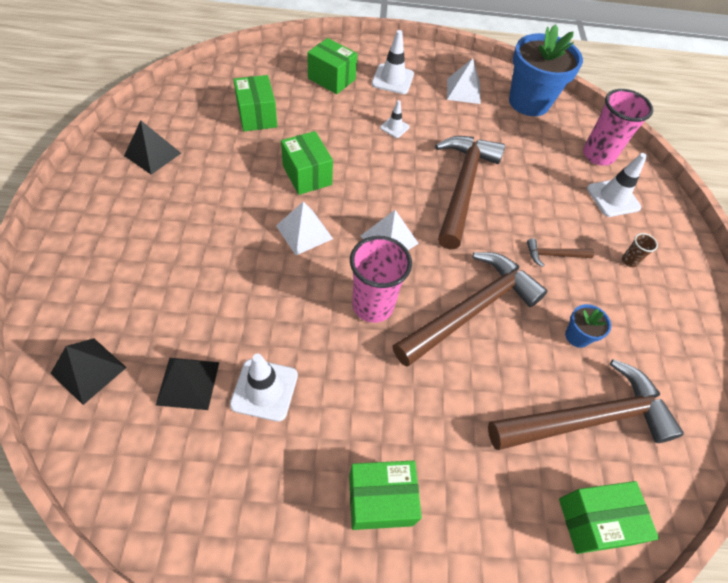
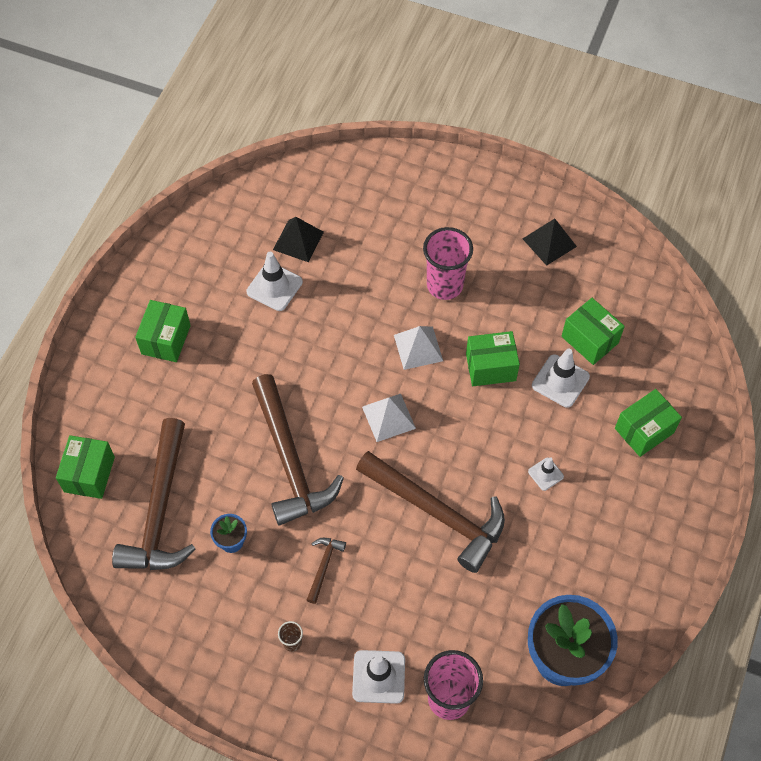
camera: 115 degrees right, 5 degrees up
(88, 370) = (330, 184): black pyramid -> none
(257, 116) = (589, 340): green box -> green box turned 45 degrees clockwise
(373, 305) = (321, 381): pink cup -> pink cup (444, 285)
(392, 79) = (634, 500): white traffic cone -> white traffic cone (560, 381)
(463, 91) = (599, 580): white pyramid -> none

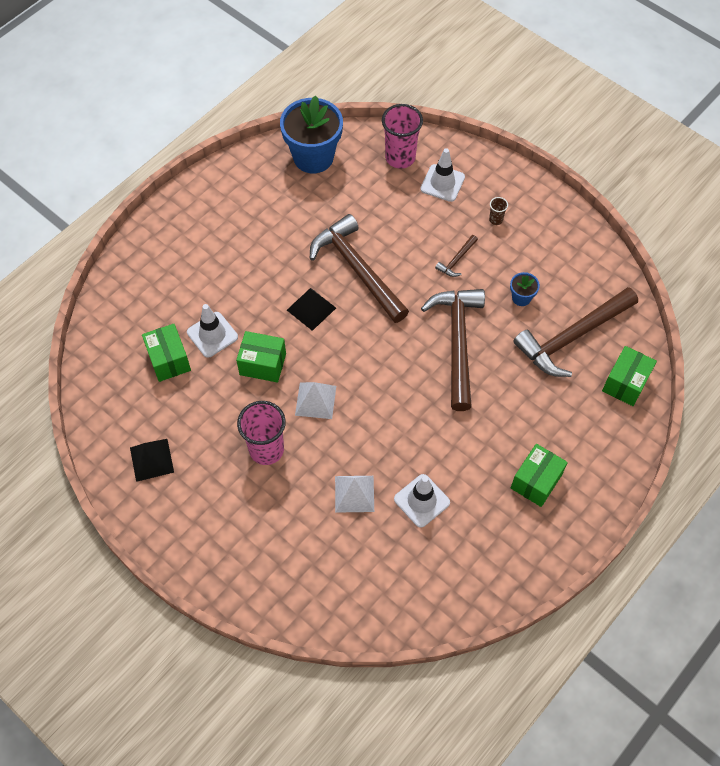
camera: 160 degrees left, 0 degrees up
(160, 510) = (572, 337): brown hammer -> brown hammer turned 150 degrees counterclockwise
(298, 240) = (383, 542): black pyramid -> black pyramid (311, 309)
(388, 417) = (365, 351): white pyramid -> white pyramid (354, 493)
(545, 474) = (262, 270): white traffic cone -> none
(644, 430) = (169, 277): green box -> none

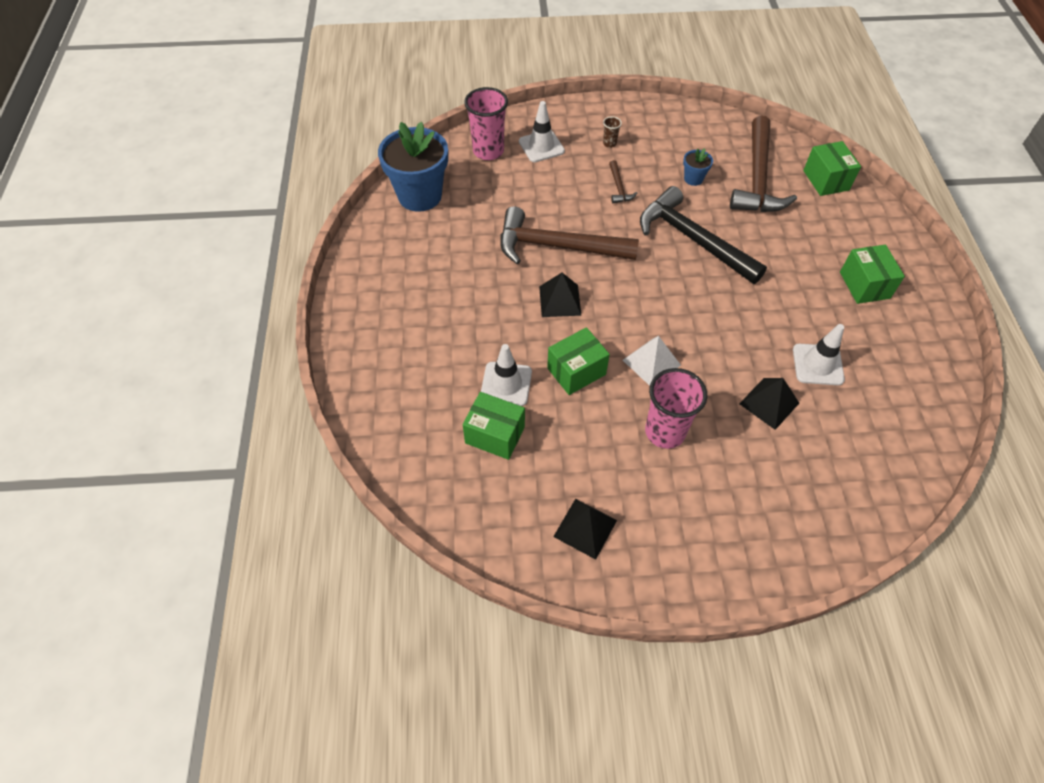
camera: 45 degrees left, 5 degrees down
(354, 493) = (769, 403): white pyramid -> black pyramid
(457, 342) = (693, 239): brown hammer -> black hammer

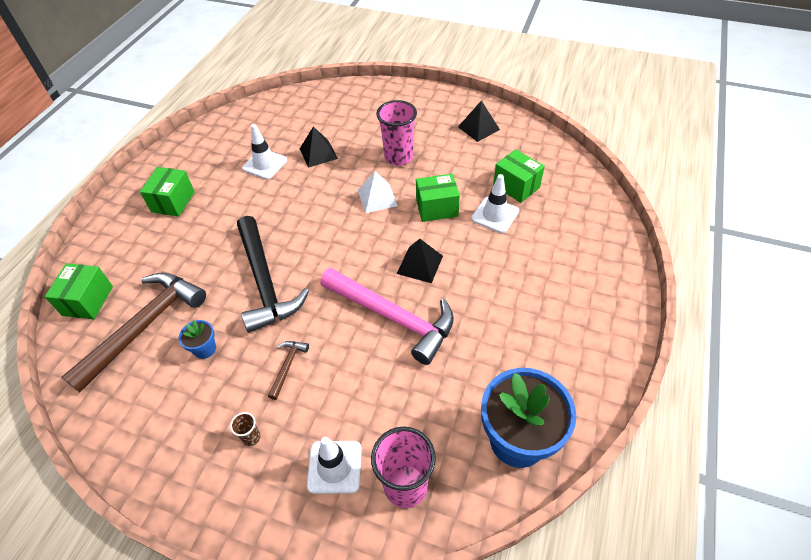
camera: 155 degrees left, 5 degrees down
(557, 246) = (393, 317): brown hammer -> pink hammer

